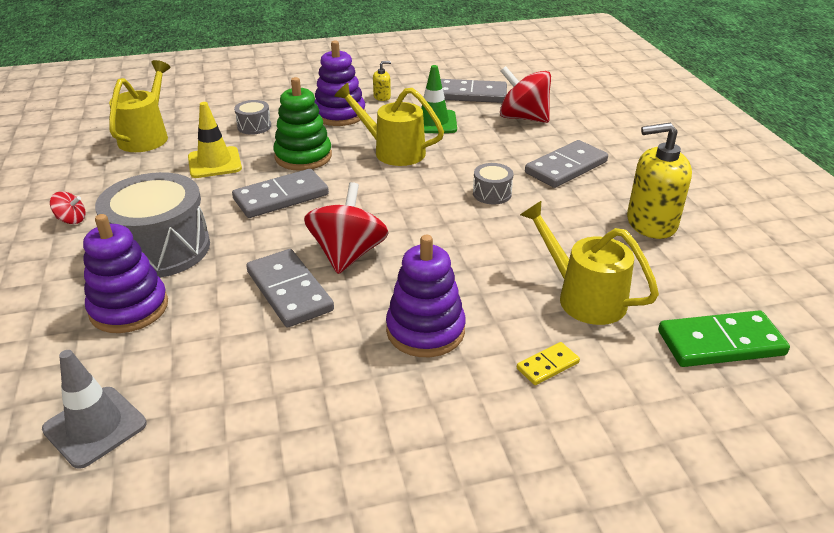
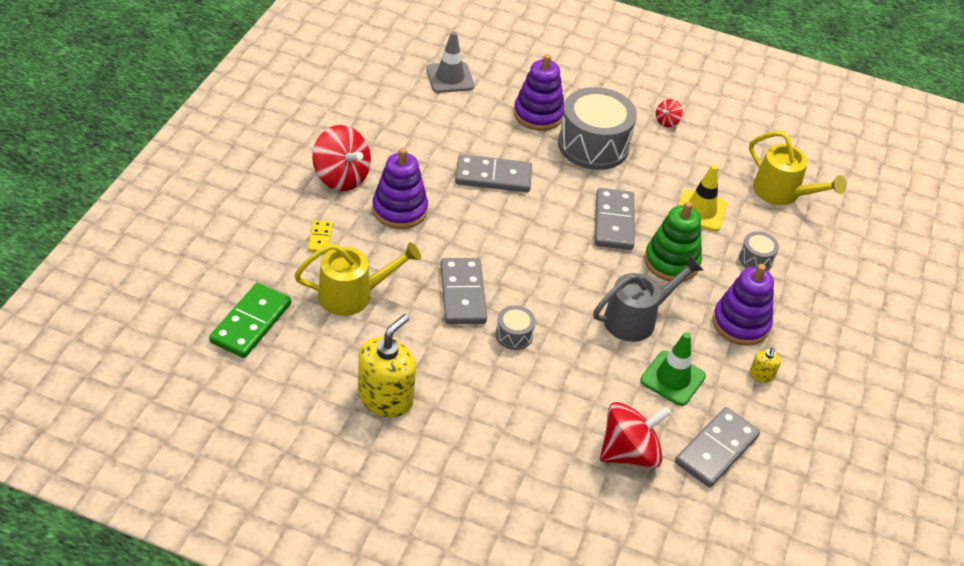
camera: 120 degrees right, 10 degrees up
(348, 254) = (507, 218): red spinning top -> red spinning top (341, 177)
(392, 151) = (637, 318): yellow watering can -> grey watering can
(566, 167) = (510, 411): grey domino -> grey domino (462, 294)

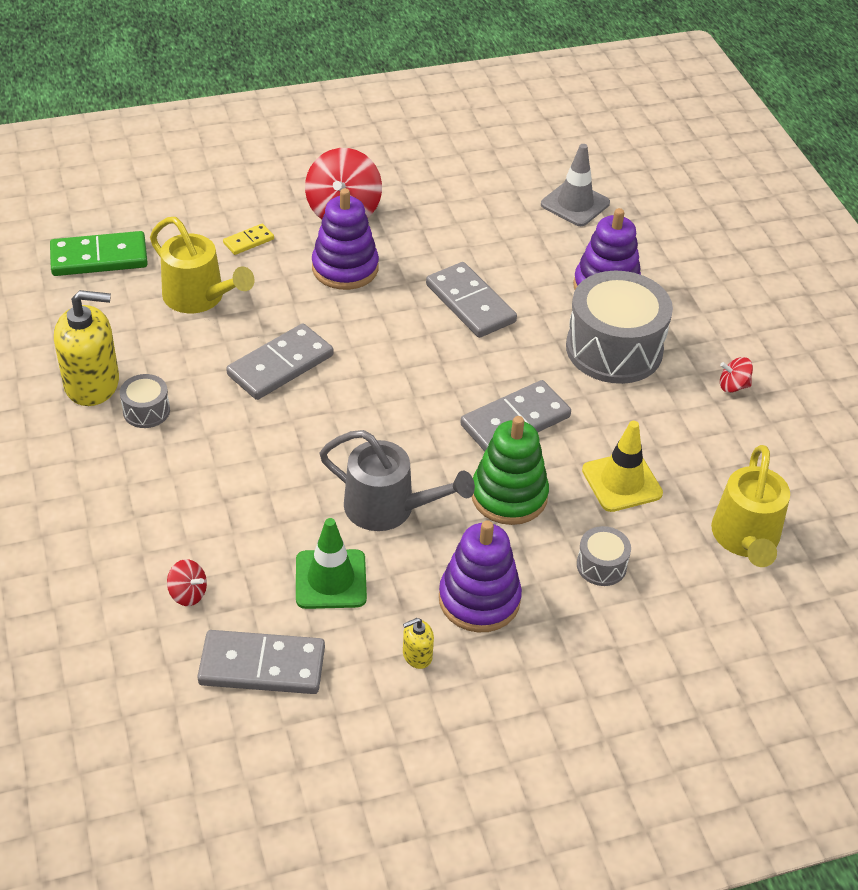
camera: 55 degrees right, 0 degrees up
(514, 335) = (263, 428): grey drum -> grey drum (146, 411)
(629, 453) = (188, 593): red spinning top -> red spinning top, size x0.47

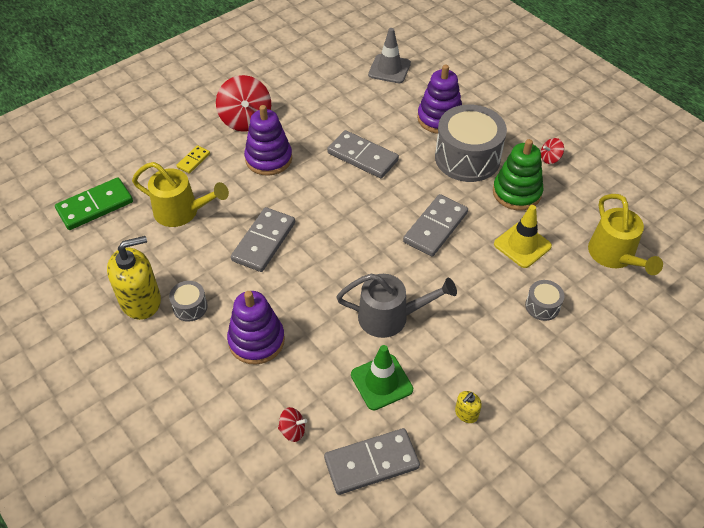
camera: 20 degrees left, 5 degrees up
(479, 599) = (482, 358): purple stacking toy -> purple stacking toy (256, 340)
(509, 496) = (460, 280): green stacking toy -> green stacking toy (516, 192)

